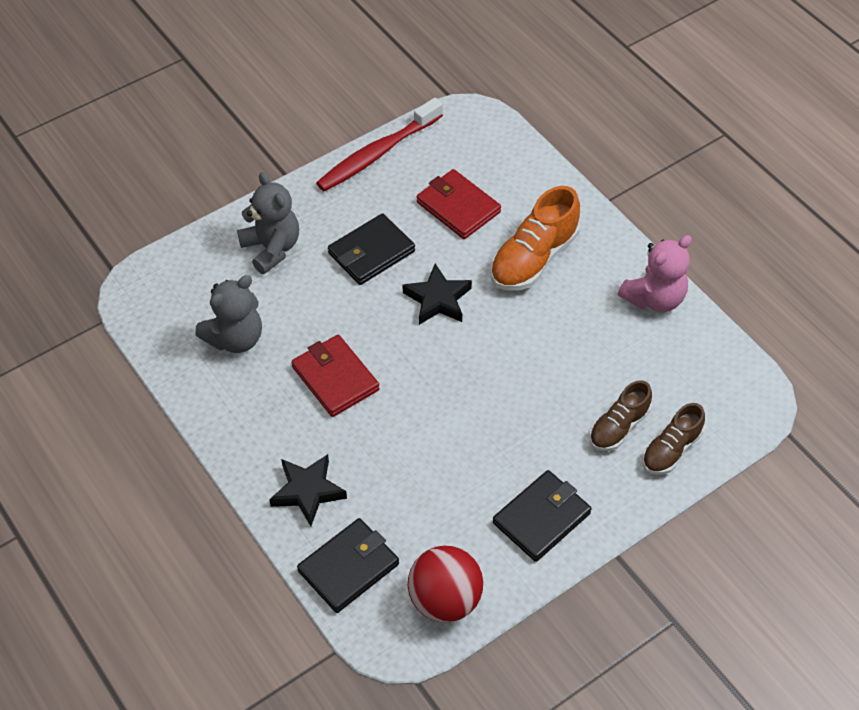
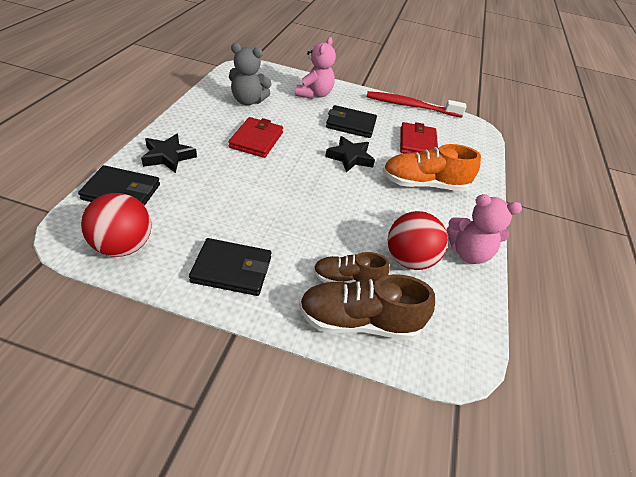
camera: 45 degrees right, 10 degrees down
(271, 248) = (314, 94): grey teddy bear -> pink teddy bear
(629, 356) = (409, 259): none -> red ball
(671, 450) = (359, 321): brown shoe -> brown shoe, size x1.60

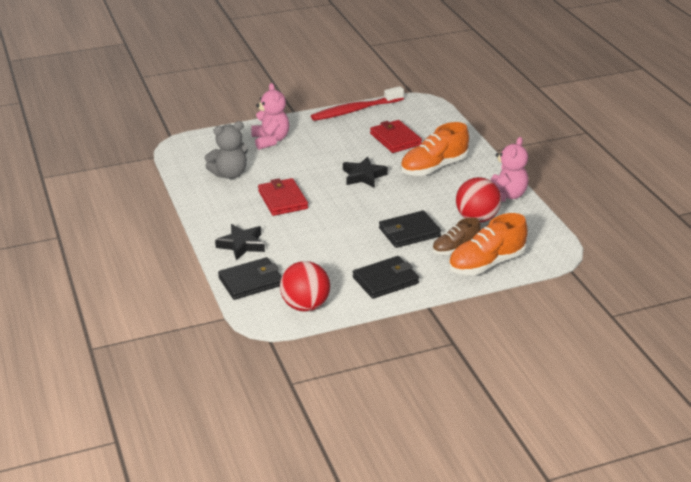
camera: 30 degrees left, 10 degrees down
(350, 124) = (331, 150): black wallet -> black wallet (409, 232)
(359, 321) = (486, 264): brown shoe -> orange shoe
(468, 253) = (505, 195): pink teddy bear -> pink teddy bear turned 45 degrees counterclockwise

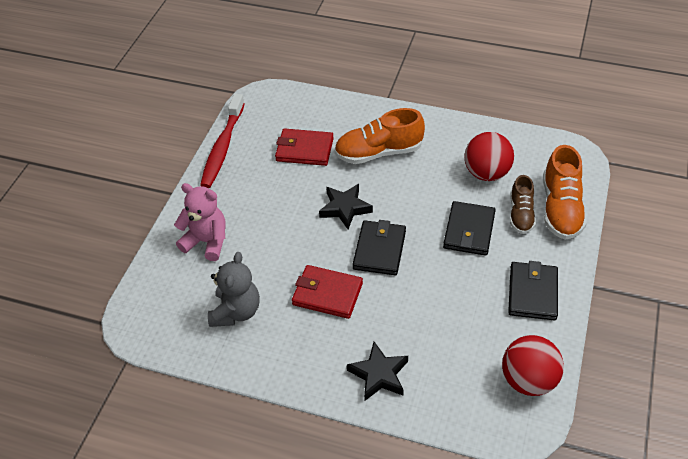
camera: 50 degrees left, 15 degrees up
(251, 281) = (452, 403): black wallet -> black wallet (379, 250)
(433, 167) = (378, 152): orange shoe -> orange shoe turned 75 degrees clockwise
(505, 195) = (467, 134): pink teddy bear -> none

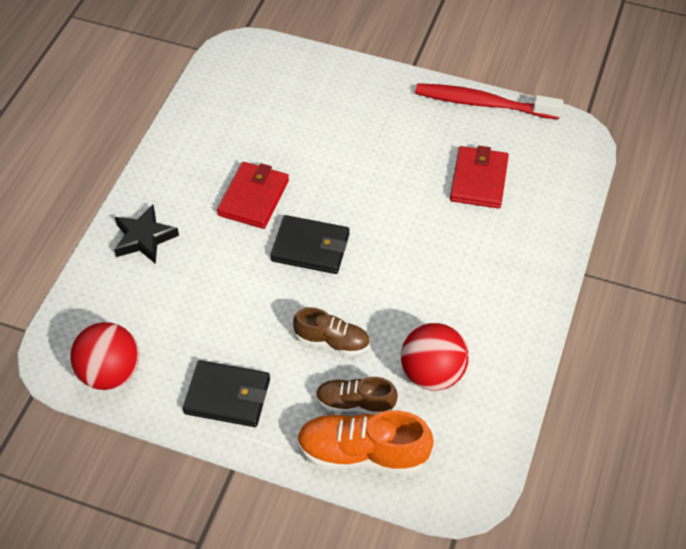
camera: 90 degrees right, 5 degrees up
(207, 242) = (337, 96): pink teddy bear -> none
(236, 311) = (241, 123): grey teddy bear -> none
(345, 208) = (378, 217): black star -> none
(378, 152) = (473, 255): orange shoe -> none
(469, 231) = (332, 341): black wallet -> brown shoe

